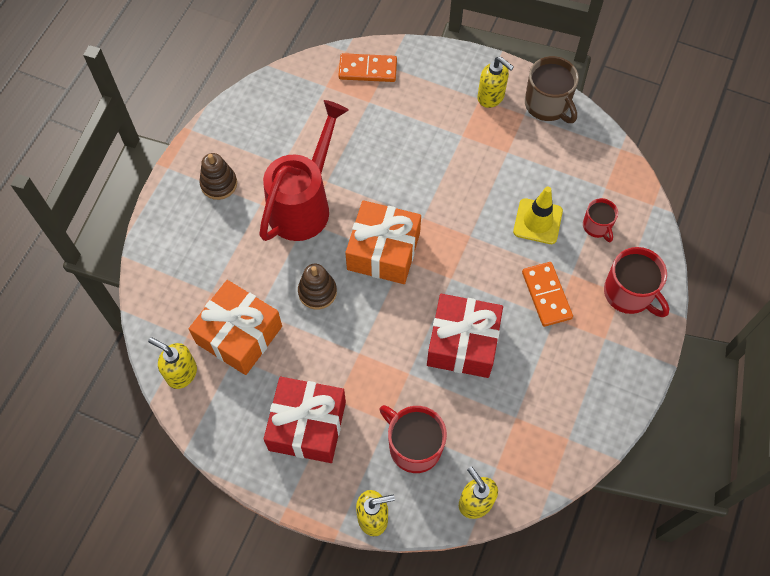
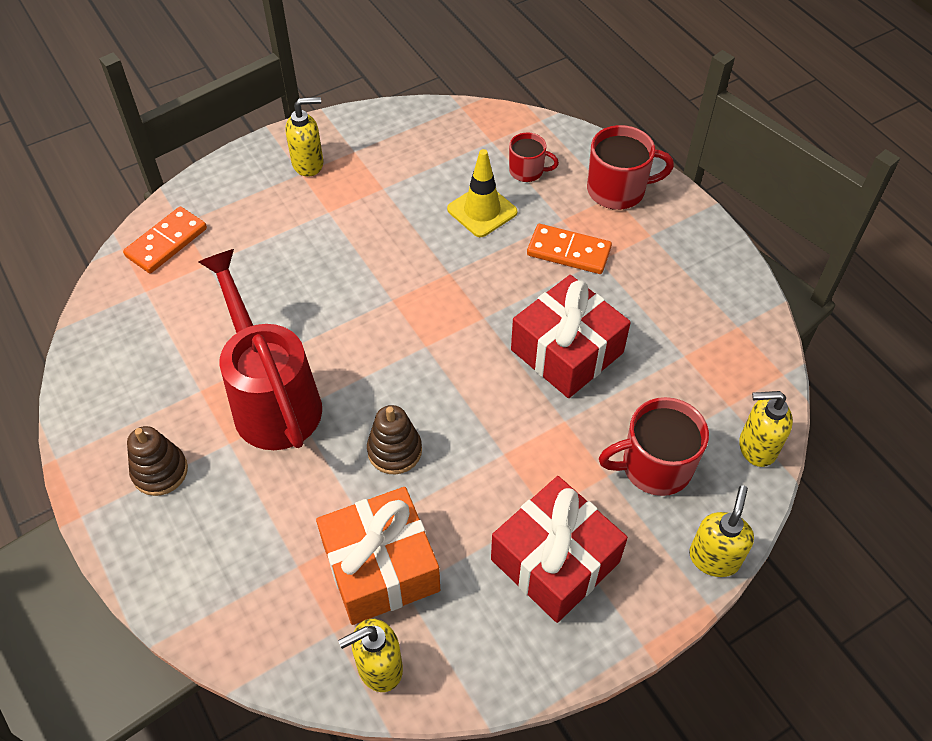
camera: 55 degrees left, 10 degrees down
(383, 251) = (399, 358): orange gift -> none
(547, 105) = (362, 128): brown mug -> none

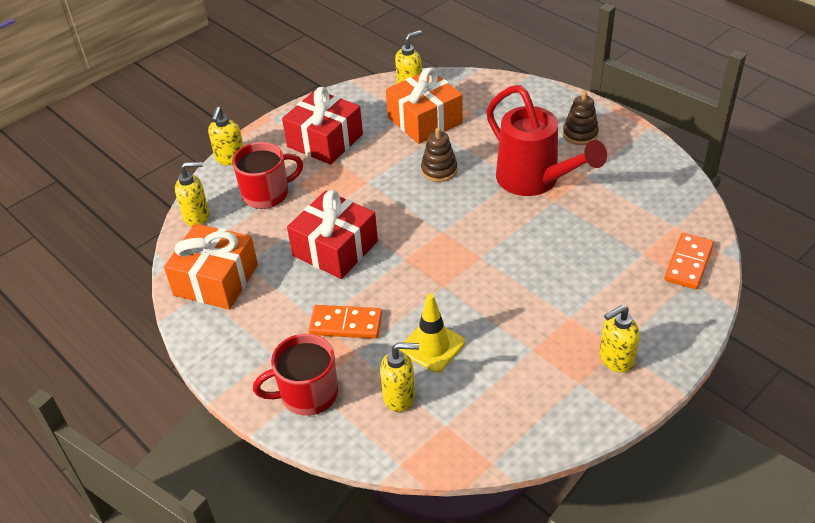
camera: 170 degrees right, 10 degrees down
(527, 171) = (400, 397): red mug -> yellow soap dispenser
(721, 338) = (216, 280): none -> orange gift

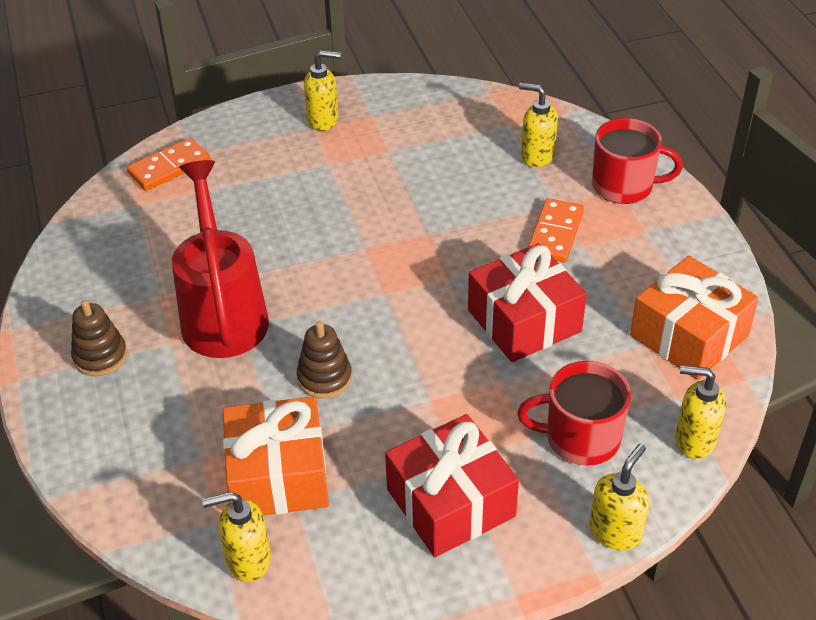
camera: 155 degrees left, 0 degrees up
(346, 324) = (555, 233): orange domino -> orange domino turned 75 degrees clockwise
(432, 346) = (479, 184): yellow traffic cone -> none

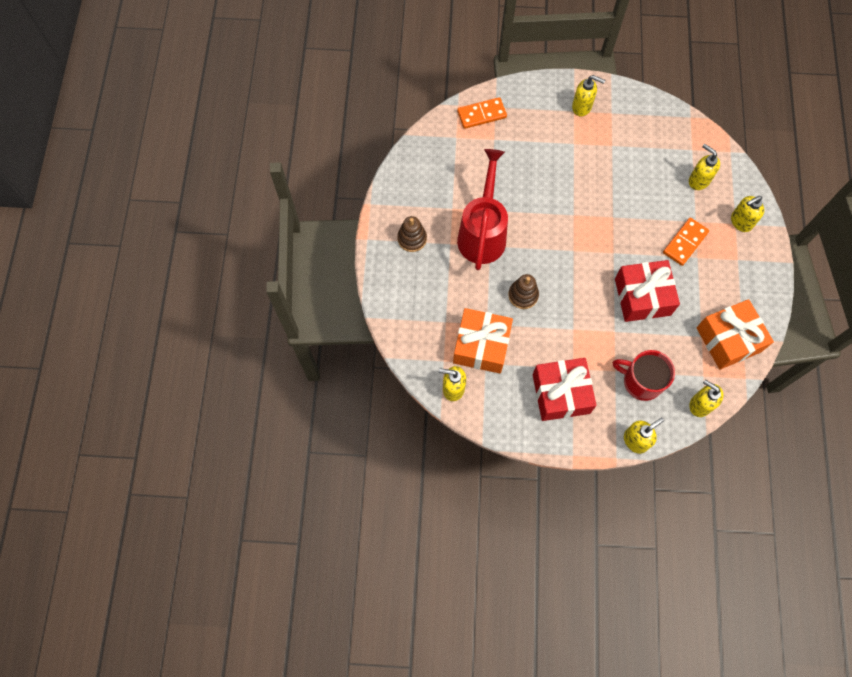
camera: 20 degrees right, 25 degrees up
(624, 186) = (740, 222): red mug -> yellow soap dispenser

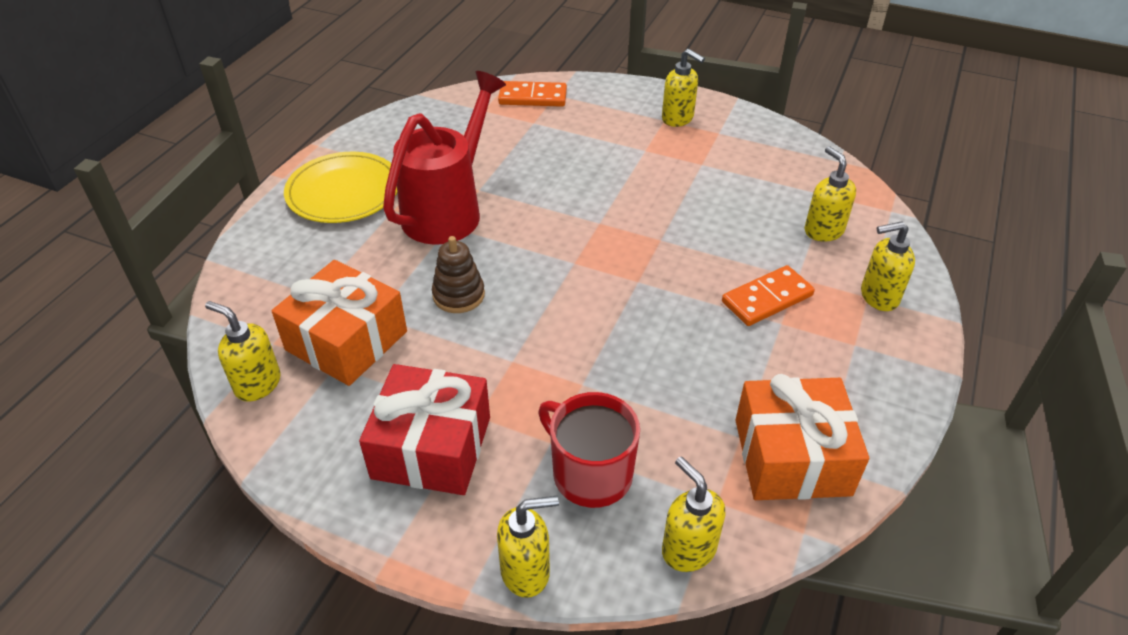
camera: 20 degrees right, 25 degrees down
(412, 239) = (343, 192): brown stacking toy -> yellow plate
(642, 297) = (657, 350): red gift -> none

